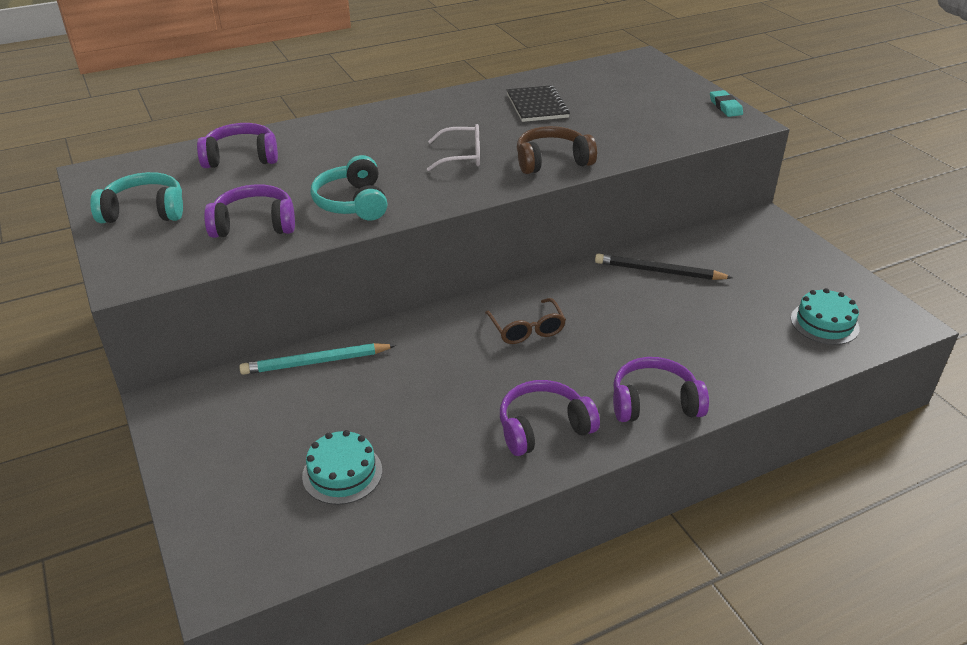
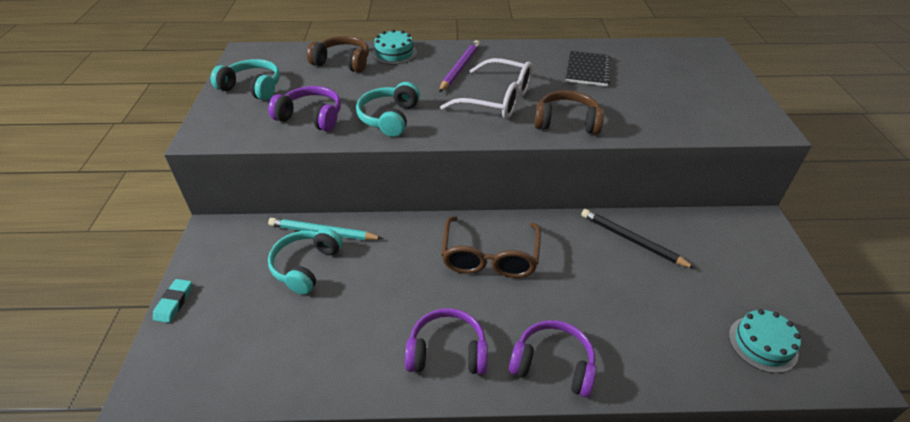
camera: 25 degrees right, 5 degrees up
(241, 157) = (342, 62): purple headphones -> brown headphones
(322, 401) = (306, 266): none -> turquoise headphones
(342, 473) = (280, 331): turquoise cake -> turquoise cake (394, 53)
(393, 133) = (460, 68): none -> purple pencil
(462, 156) = (497, 100): white glasses -> white glasses, size x1.59
(527, 329) = (490, 257): brown glasses -> brown glasses, size x1.59
(725, 107) = (758, 108): turquoise eraser -> turquoise eraser (174, 303)

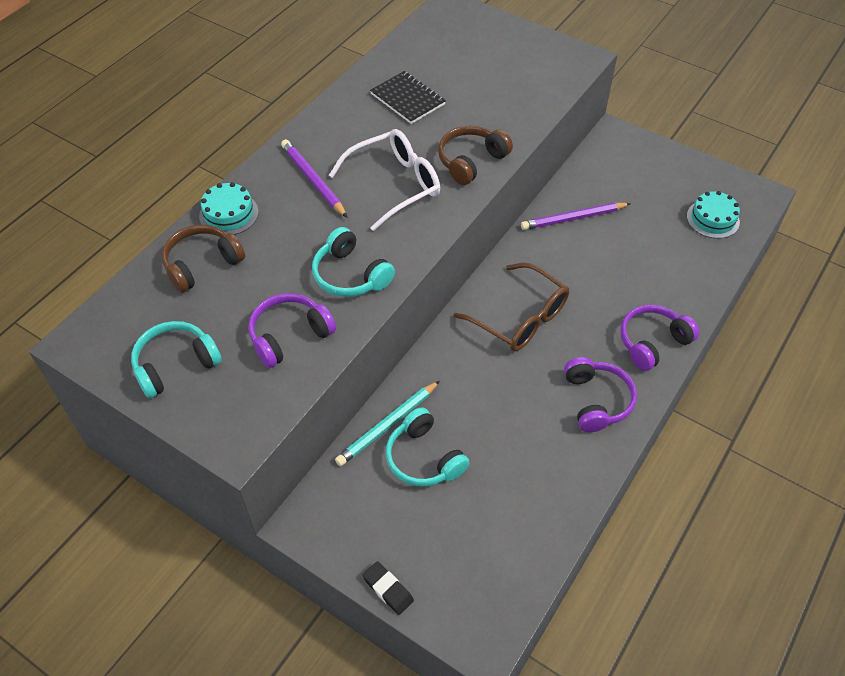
camera: 55 degrees left, 10 degrees up
(174, 303) = (388, 589): turquoise eraser -> black eraser
(447, 352) = (596, 400): purple headphones -> purple headphones turned 135 degrees clockwise
(632, 240) = (573, 218): black pencil -> purple pencil

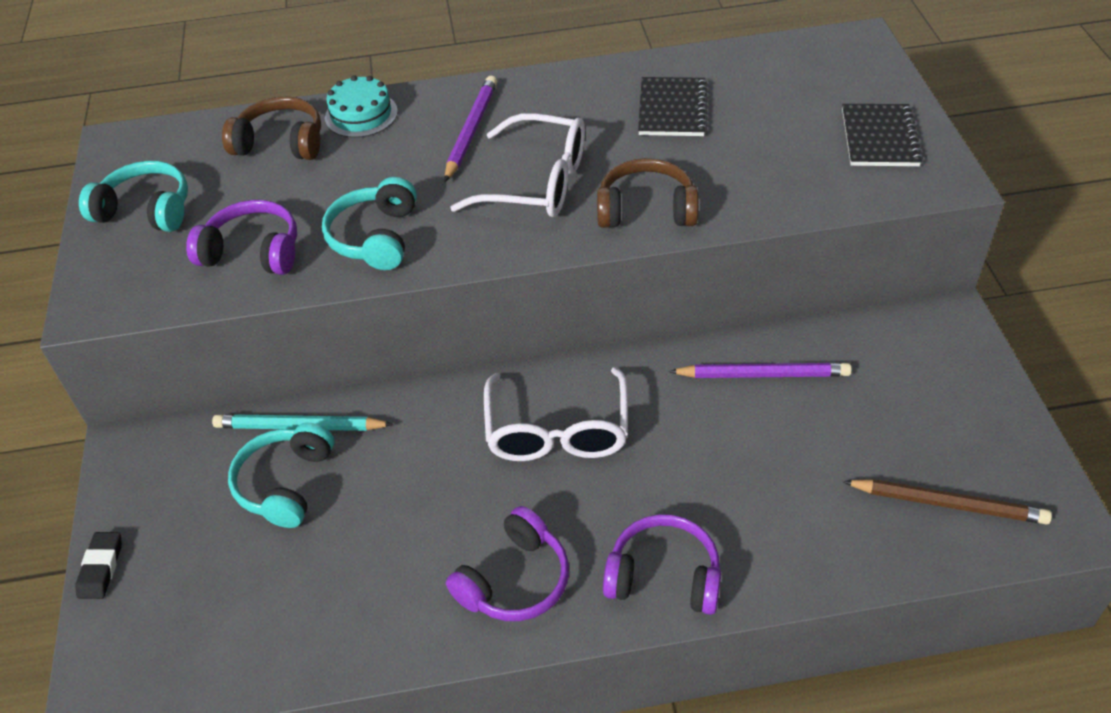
camera: 50 degrees right, 5 degrees down
(520, 318) = (557, 431): brown glasses -> white glasses
(527, 54) = (879, 137): none -> black notebook
(573, 218) = (763, 374): purple pencil -> purple pencil turned 150 degrees clockwise
(713, 219) = (948, 504): turquoise cake -> brown pencil

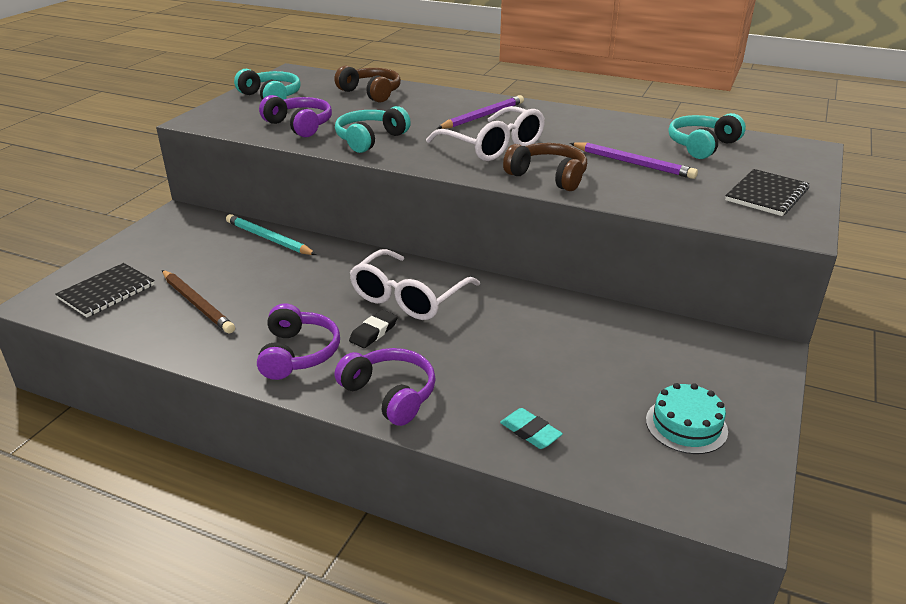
camera: 30 degrees right, 15 degrees down
(101, 568) = (106, 254): black eraser -> black eraser (373, 332)
(285, 483) = (232, 258): turquoise headphones -> turquoise headphones (702, 146)
(361, 114) = (428, 94): turquoise cake -> turquoise cake (686, 425)
(515, 580) = (298, 353): purple headphones -> purple headphones turned 75 degrees counterclockwise
(672, 109) = (624, 142): black notebook -> black notebook (107, 292)
(763, 374) = (579, 325): purple pencil -> purple pencil (633, 163)
(834, 541) = (530, 432): none -> turquoise eraser
(948, 504) = (646, 453): brown pencil -> brown pencil (197, 304)

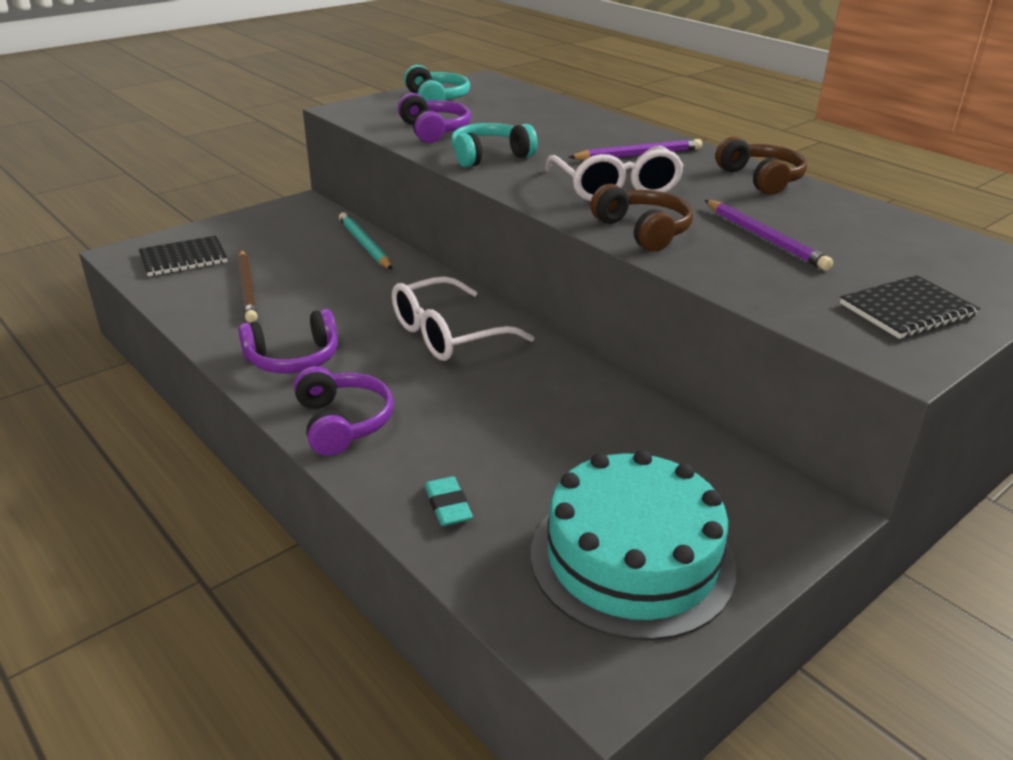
camera: 25 degrees right, 0 degrees up
(298, 353) = (293, 358): purple headphones -> purple headphones turned 45 degrees clockwise
(371, 93) = (541, 111): brown headphones -> brown headphones (761, 179)
(373, 332) = (382, 359): black eraser -> none
(686, 425) = (632, 559): turquoise cake -> turquoise cake, size x1.98
(702, 146) = (881, 236): turquoise headphones -> none

